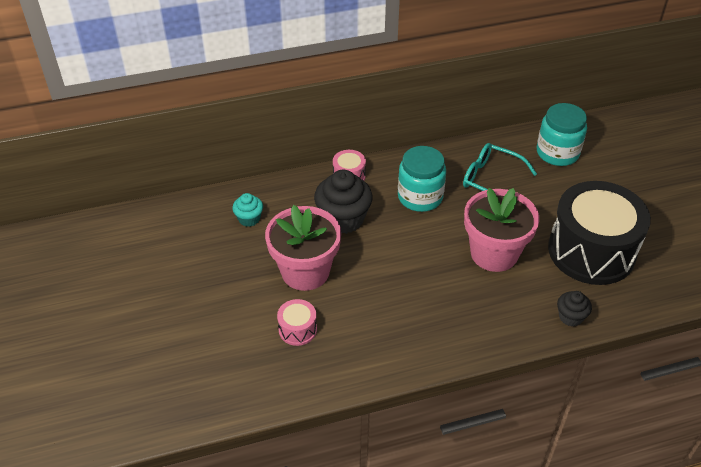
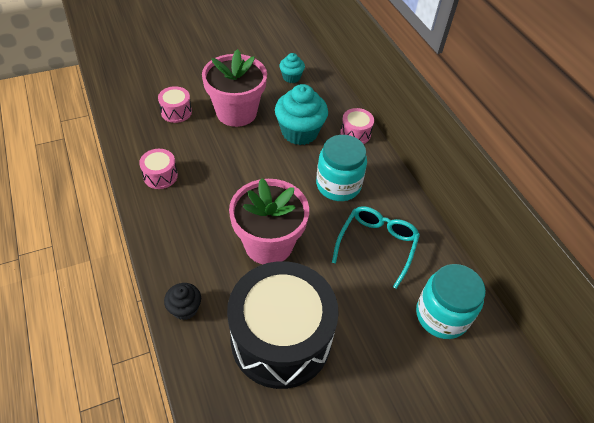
camera: 80 degrees right, 5 degrees up
(343, 219) = (299, 132): black cupcake -> turquoise cupcake
(404, 342) = (160, 176): none -> pink drum

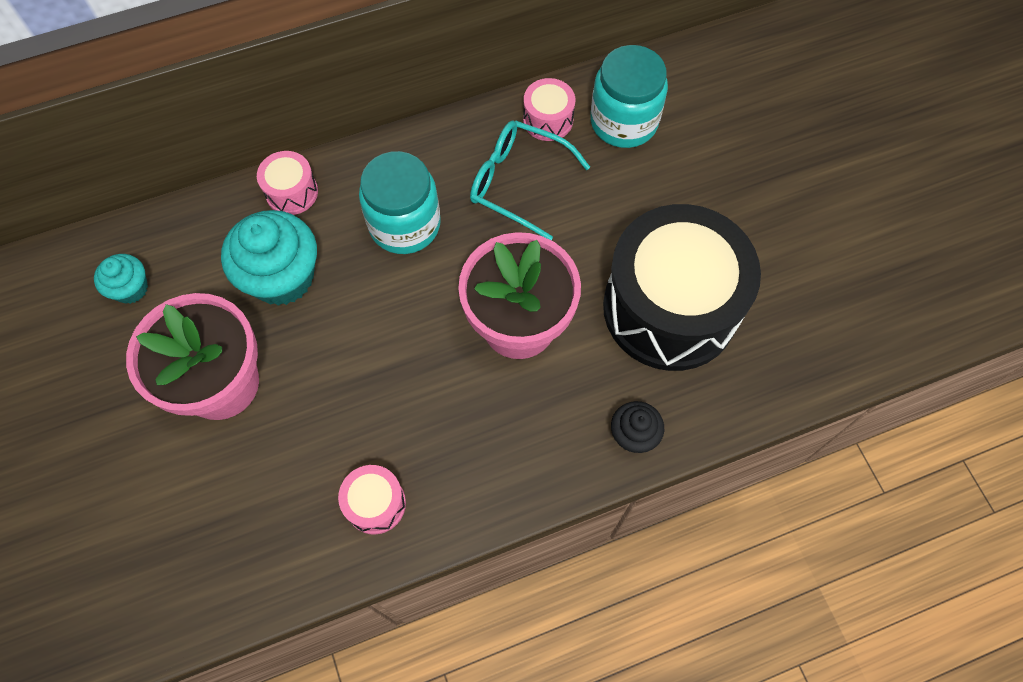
camera: 85 degrees left, 15 degrees up
(176, 112) = (208, 495): pink drum -> pink drum (548, 120)

